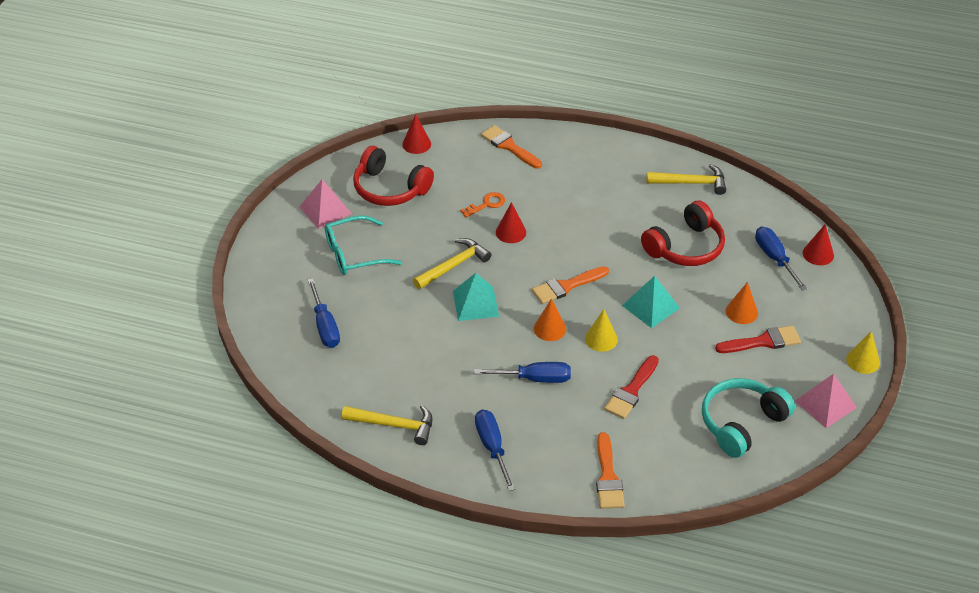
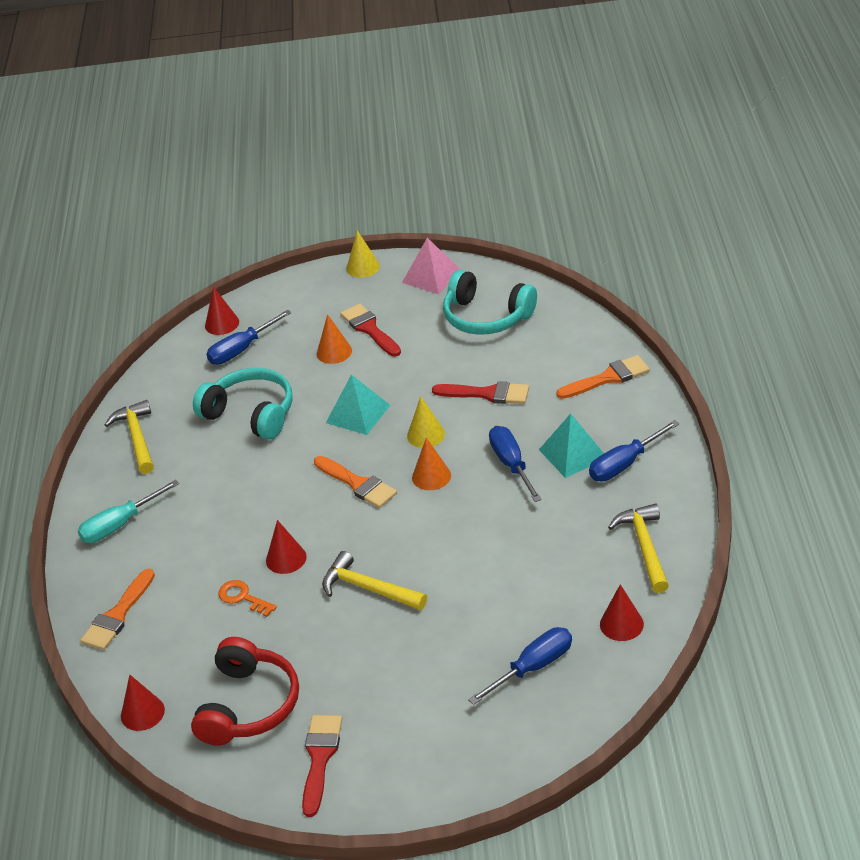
camera: 105 degrees left, 5 degrees down
(325, 210) = (320, 758): pink pyramid -> red brush
(330, 384) = (621, 624): none -> red cone
(354, 254) = (392, 691): turquoise glasses -> none
(475, 303) = (423, 547): turquoise pyramid -> turquoise pyramid (573, 453)
(598, 160) = (120, 524): none -> turquoise screwdriver
(685, 247) = (251, 414): red headphones -> turquoise headphones

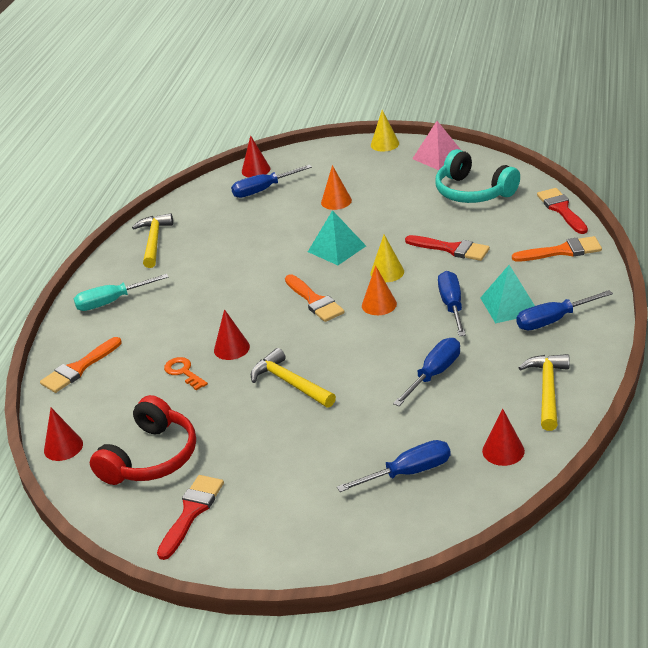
camera: 15 degrees right, 5 degrees down
(251, 414) = (250, 237): turquoise headphones -> none
(369, 329) = (372, 188): red brush -> red brush (561, 209)
(521, 550) = (434, 374): none -> blue screwdriver

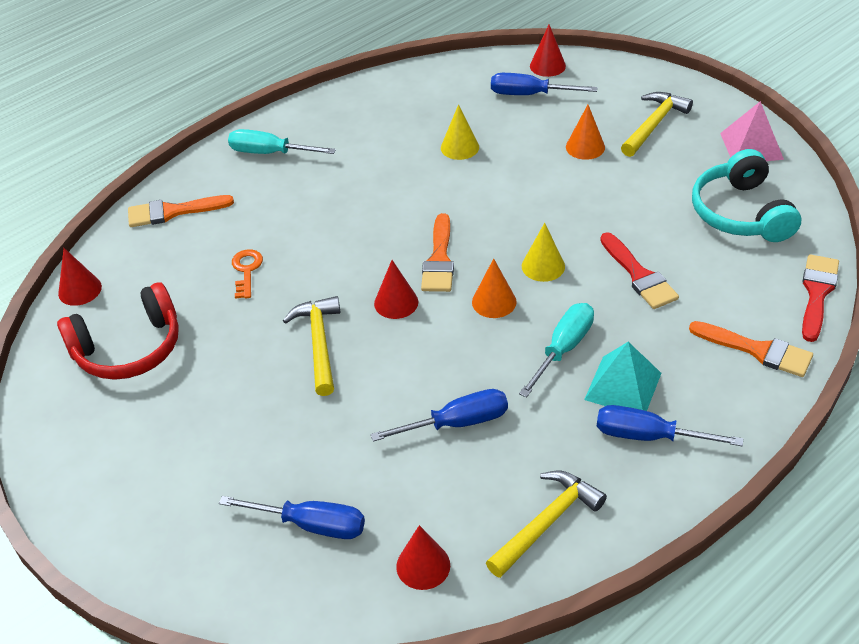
camera: 35 degrees right, 10 degrees up
(154, 241) = (372, 103): yellow hammer -> yellow hammer (654, 125)
(191, 512) = (98, 432): red brush -> none
(231, 348) = (312, 269): red cone -> red cone (396, 302)
(336, 248) = (525, 207): turquoise pyramid -> none
(384, 144) = (710, 99): yellow cone -> yellow cone (460, 147)
(452, 306) = (563, 349): blue screwdriver -> turquoise screwdriver

